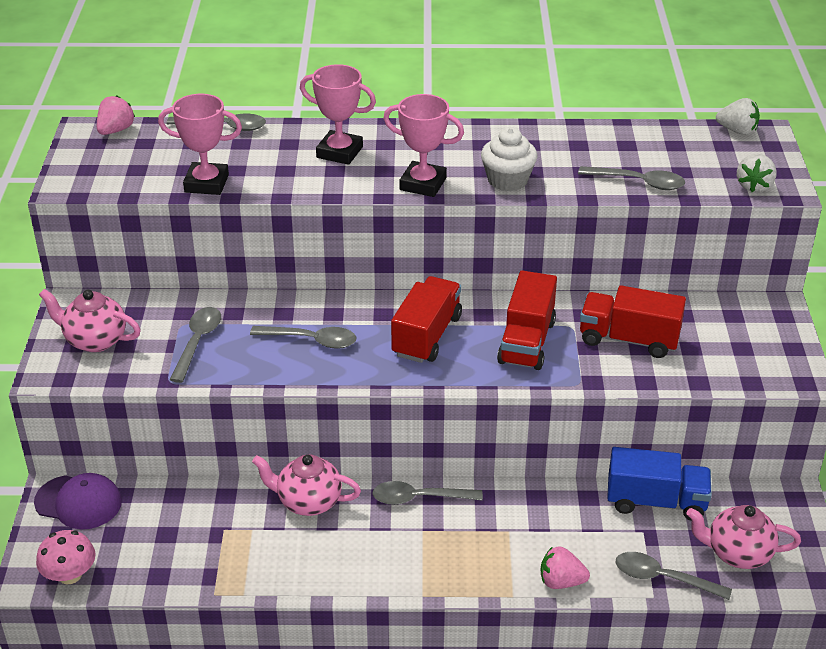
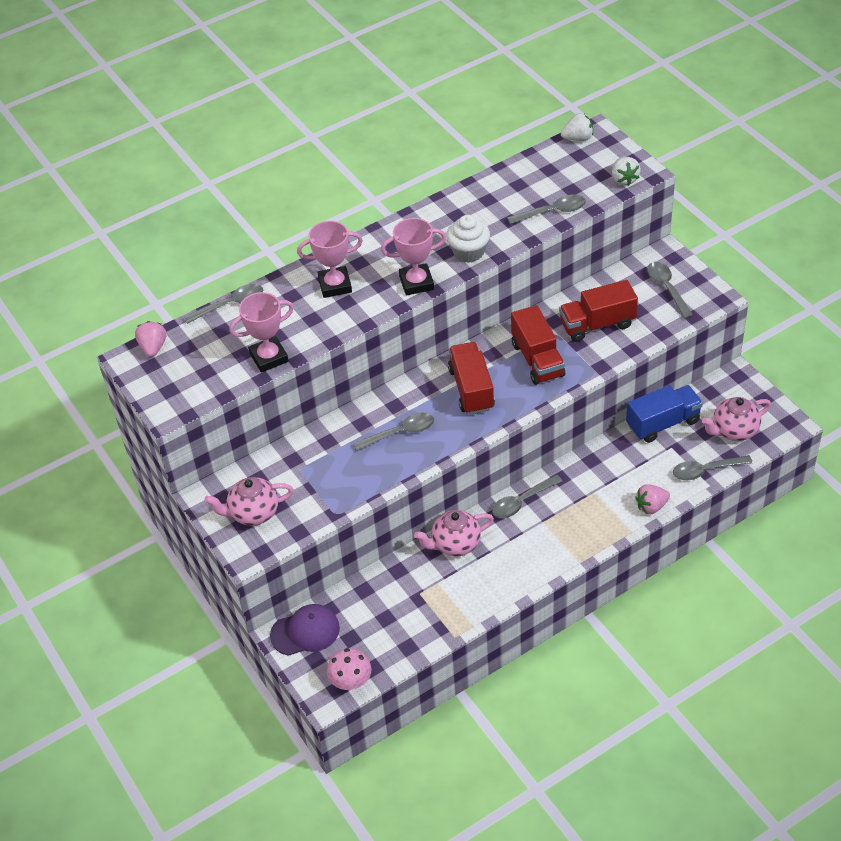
camera: 30 degrees left, 10 degrees up
(197, 342) = (326, 476): grey spoon -> grey spoon (667, 288)

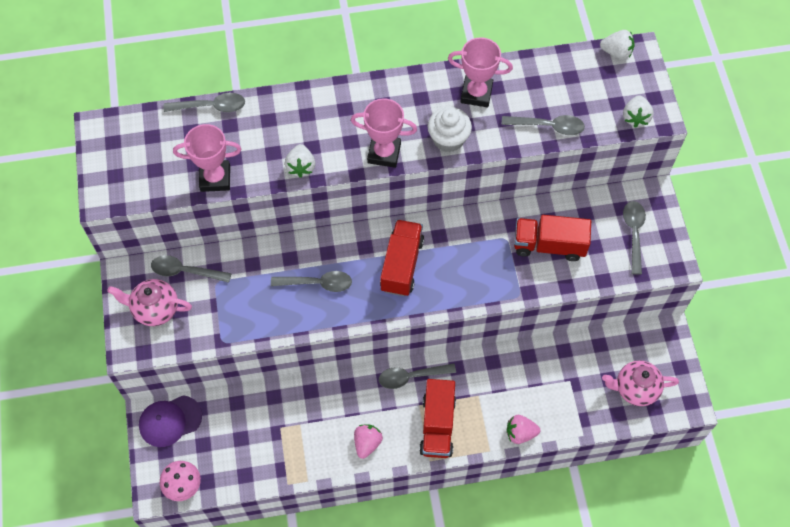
camera: 20 degrees right, 15 degrees up
(153, 347) = (124, 124): pink strawberry -> pink strawberry (367, 443)
(305, 632) = (170, 421): purple cap -> purple cap turned 150 degrees clockwise
(335, 285) = (311, 124): pink trophy -> pink trophy (476, 93)
(345, 320) = (301, 167): none -> white strawberry
(455, 544) = (334, 393): pink teapot -> none
(537, 359) = (476, 259): red truck -> red truck (437, 425)
(663, 423) = (575, 352): blue truck -> none
(706, 470) = (588, 418): grey spoon -> grey spoon (185, 271)

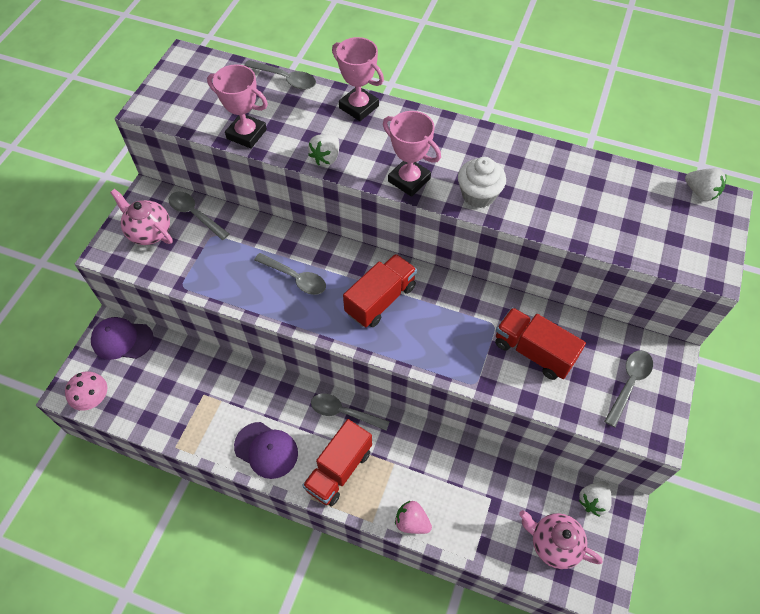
camera: 30 degrees right, 5 degrees down
(367, 443) = (266, 450): pink strawberry -> purple cap
(476, 93) = (531, 168): pink trophy -> pink trophy (359, 107)
(548, 126) = (587, 228): grey spoon -> none
(635, 117) = (687, 260): white strawberry -> white strawberry (593, 501)

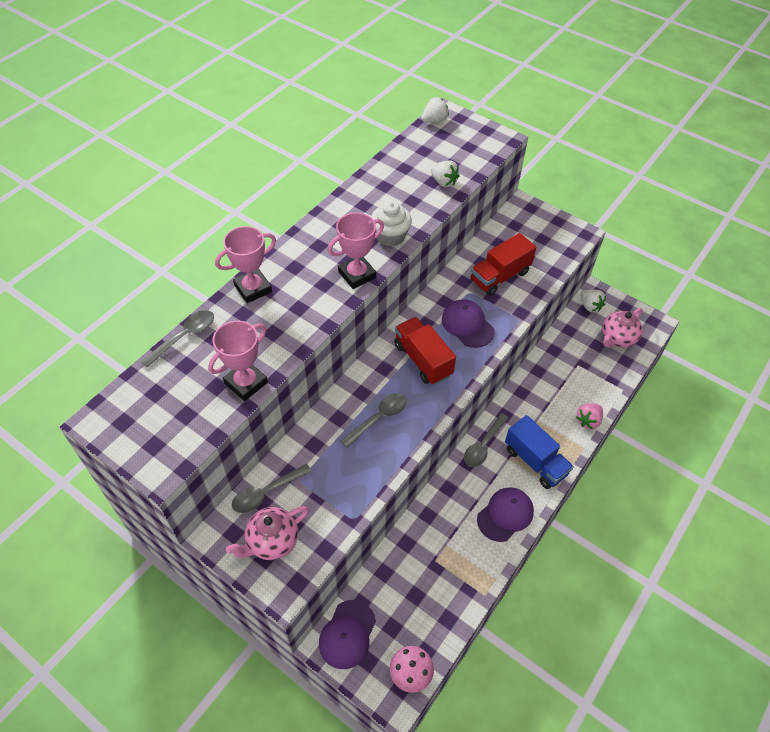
camera: 75 degrees left, 5 degrees down
(326, 158) = (306, 326): white strawberry -> white strawberry (443, 182)
(339, 470) = (535, 461): red truck -> blue truck
(444, 332) = (467, 325): none -> purple cap
(629, 384) = (539, 234): grey spoon -> none

